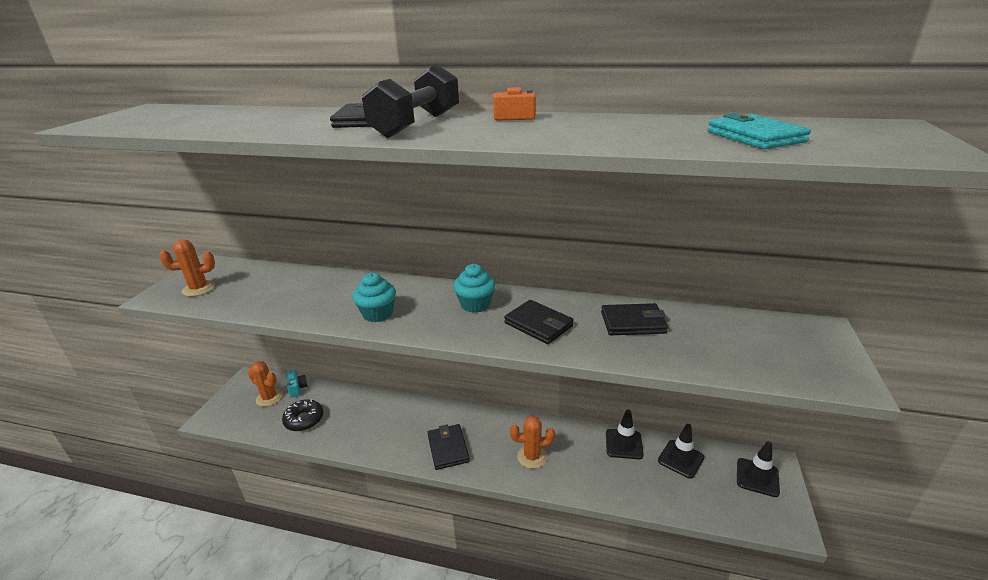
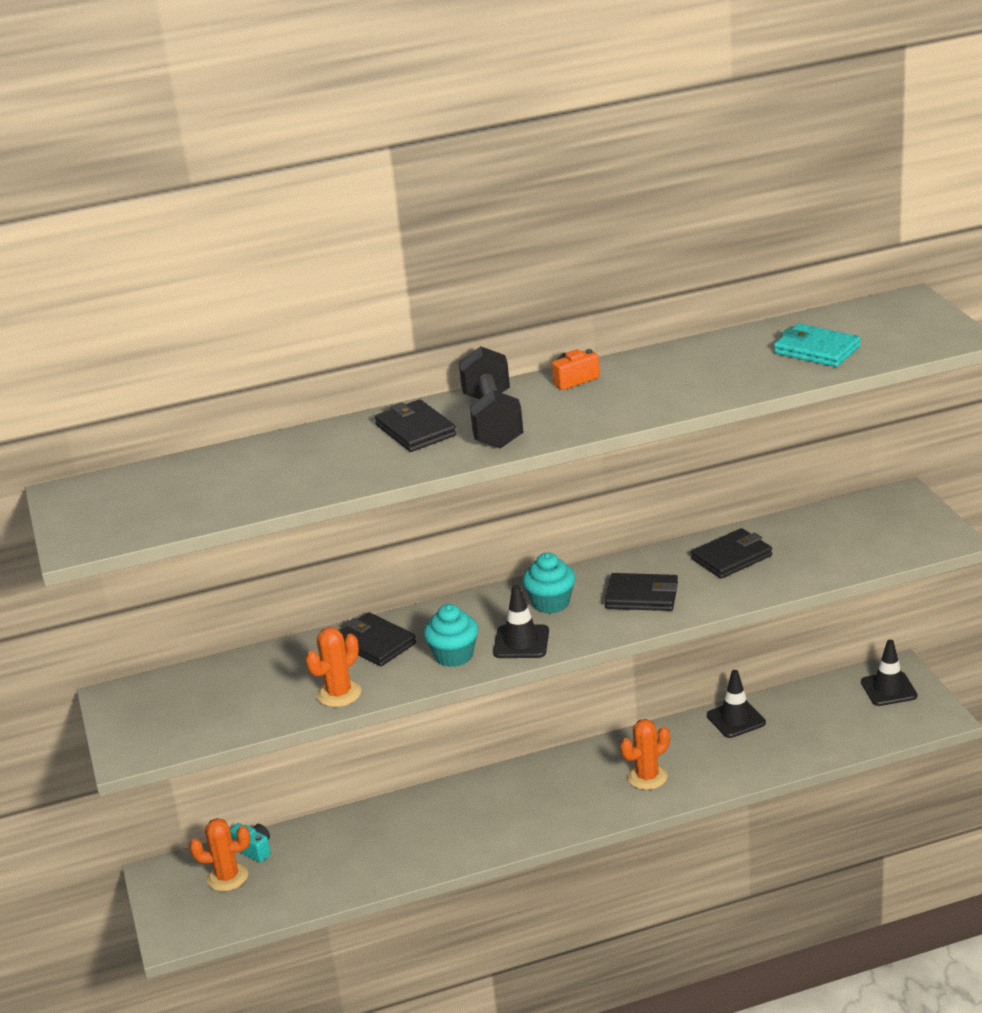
camera: 30 degrees left, 0 degrees up
(199, 289) = (171, 723): orange cactus -> orange cactus (339, 694)
(304, 420) = (316, 874): black donut -> none
(448, 448) = (542, 814): black wallet -> black wallet (375, 643)
(681, 459) = (805, 706): black traffic cone -> black traffic cone (521, 642)

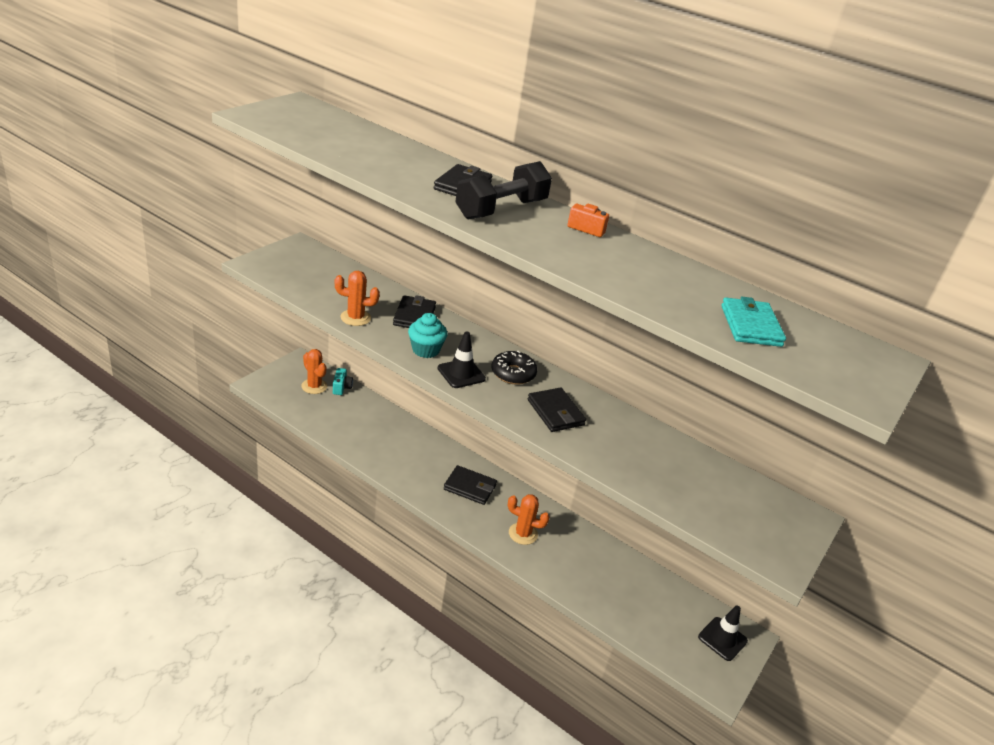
camera: 45 degrees right, 5 degrees up
(551, 603) = (513, 373): turquoise cupcake -> black donut
(731, 557) = (639, 443): black wallet -> black wallet (470, 487)
(736, 719) = (615, 559): black traffic cone -> none

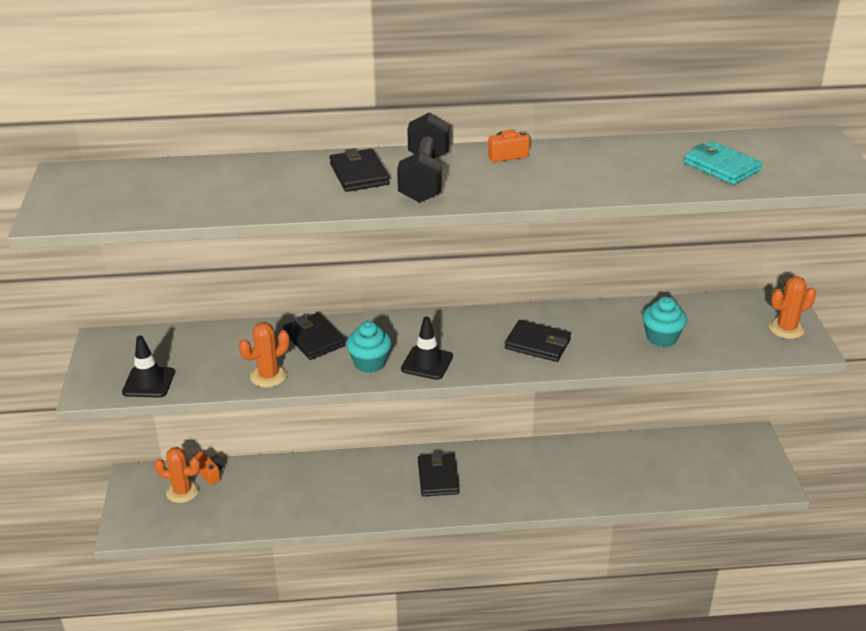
camera: 35 degrees left, 0 degrees up
(341, 387) = (210, 473): turquoise camera -> orange camera
(470, 487) = (438, 477): black wallet -> black wallet turned 75 degrees counterclockwise
(513, 373) = (463, 334): black donut -> none
(523, 534) = (525, 483): orange cactus -> orange cactus (786, 328)
(659, 471) = (661, 337): none -> turquoise cupcake
(722, 639) = (740, 451): black traffic cone -> black traffic cone (149, 382)

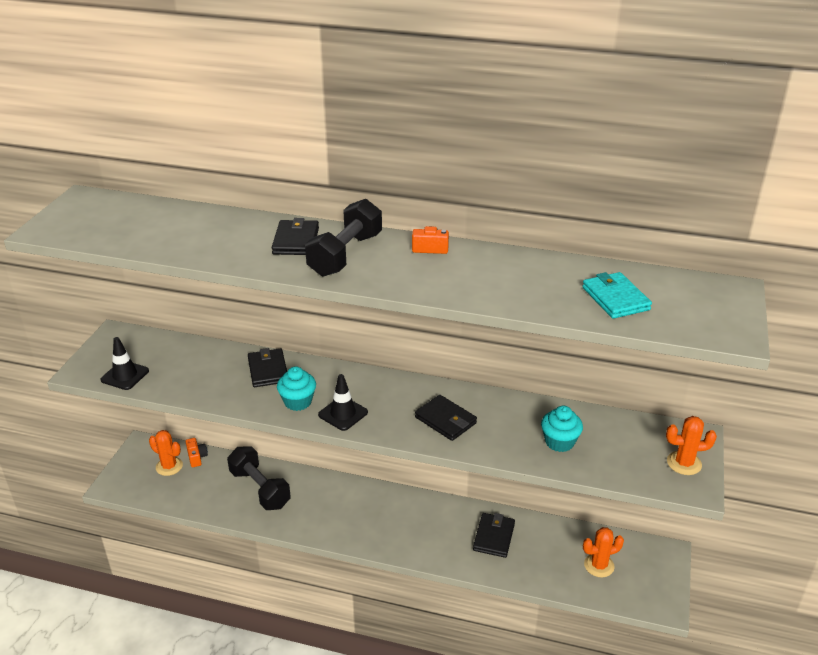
camera: 20 degrees right, 0 degrees up
(268, 376) = (214, 393): orange cactus -> orange cactus (599, 565)
(304, 487) = (260, 489): none -> black dumbbell
(438, 477) = (368, 511): black wallet -> black wallet (494, 537)

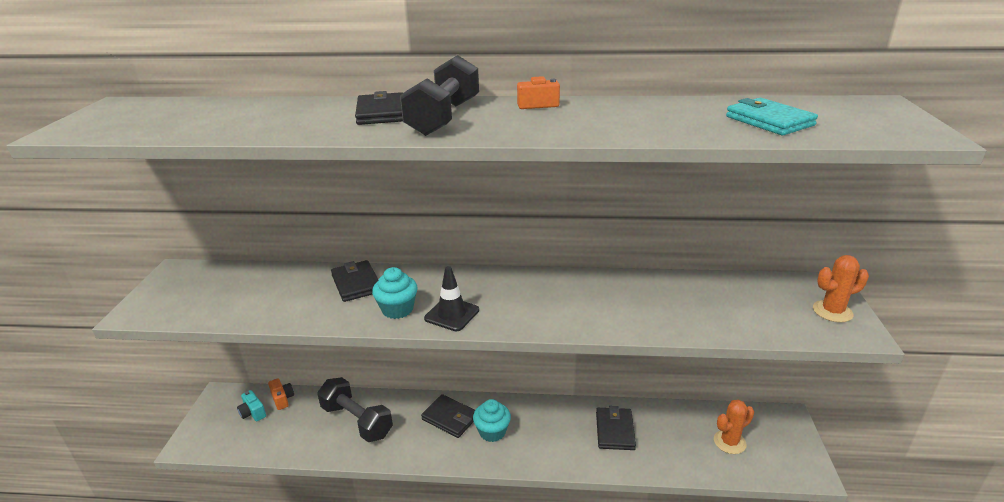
camera: 10 degrees left, 5 degrees down
(125, 375) = (189, 309): black traffic cone -> none
(169, 466) = (253, 413): orange cactus -> turquoise camera
(445, 420) = (566, 305): black wallet -> black wallet (450, 418)
(559, 442) = (696, 309): turquoise cupcake -> turquoise cupcake (492, 432)

